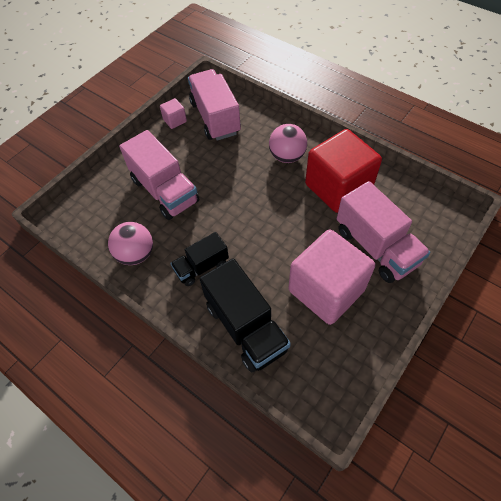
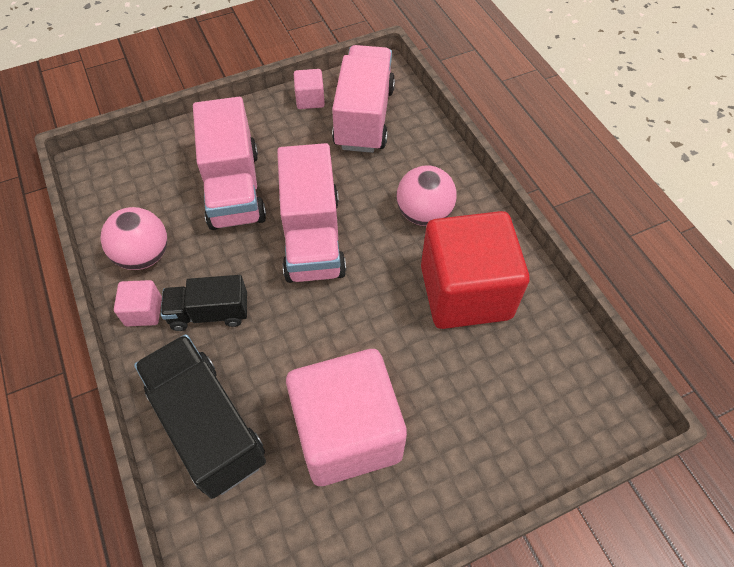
camera: 25 degrees right, 0 degrees up
(160, 285) = (143, 311): none -> pink cube
(246, 327) = (208, 425): black truck -> black truck turned 150 degrees clockwise
(376, 247) = (461, 407): pink truck -> pink truck (312, 237)

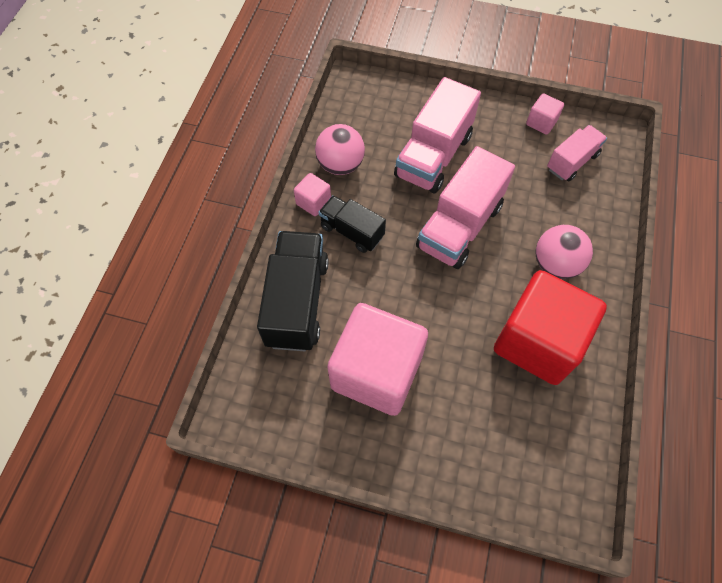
camera: 40 degrees right, 5 degrees up
(364, 117) = (572, 162): pink truck -> pink truck, size x0.59

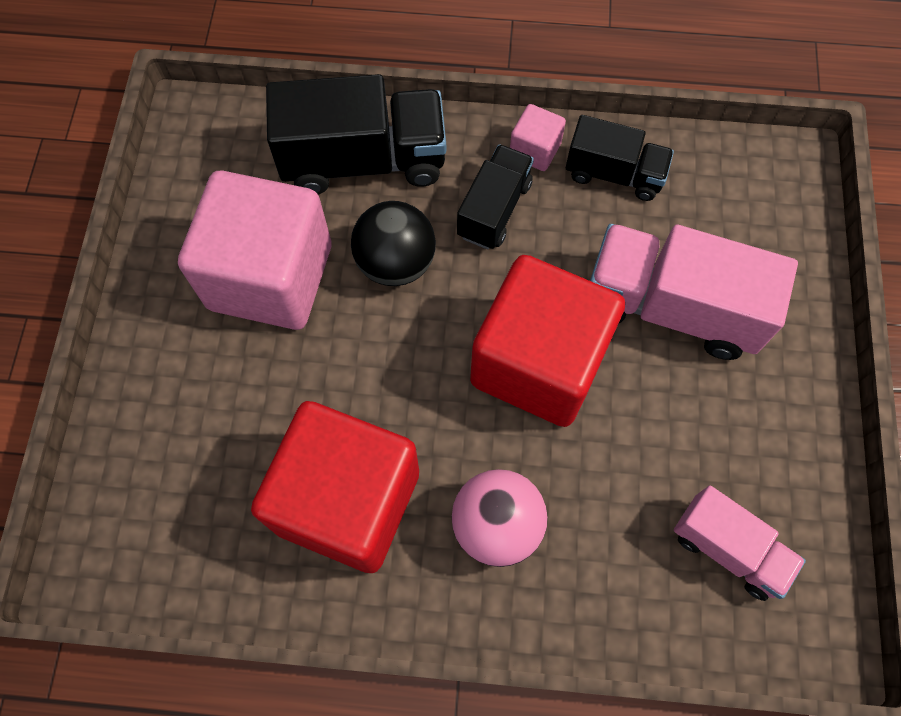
camera: 80 degrees right, 5 degrees up
(340, 165) = (614, 174): pink ball -> black truck
(379, 293) = (395, 263): none -> black ball
(459, 226) = (538, 363): pink truck -> red cube
(541, 122) = (807, 487): pink cube -> none

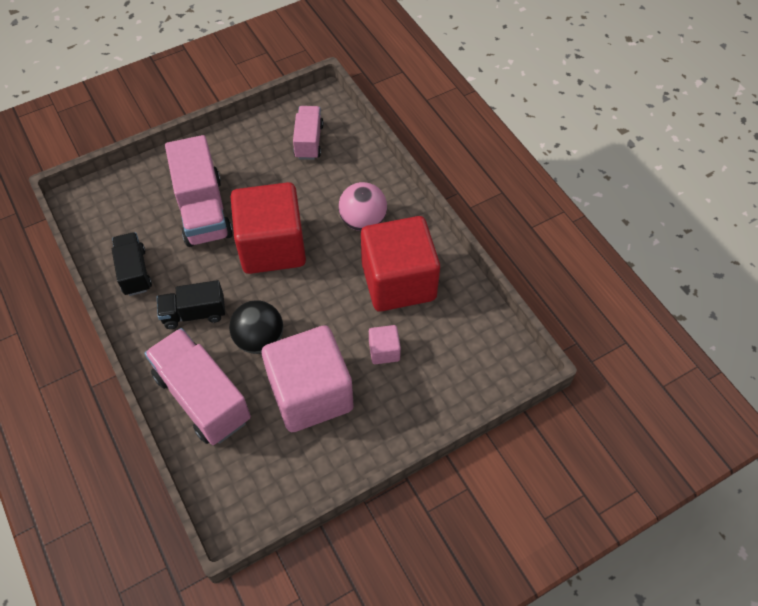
camera: 125 degrees left, 10 degrees down
(364, 161) = (203, 397): black truck -> pink truck
(535, 150) = (141, 316): pink cube -> pink cube (384, 351)

